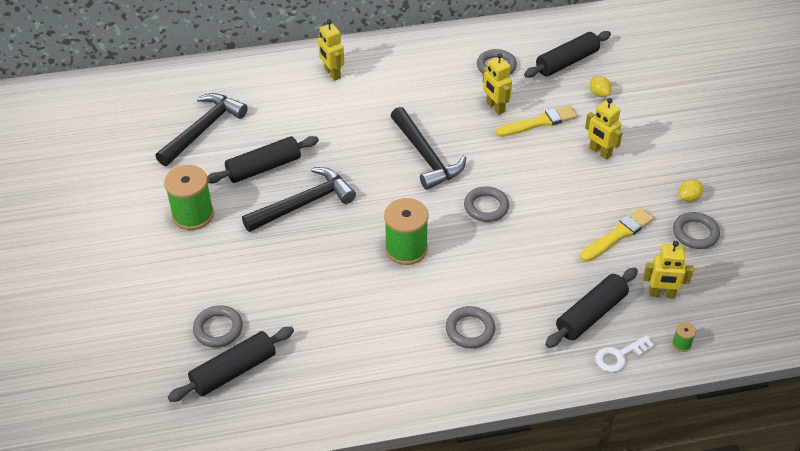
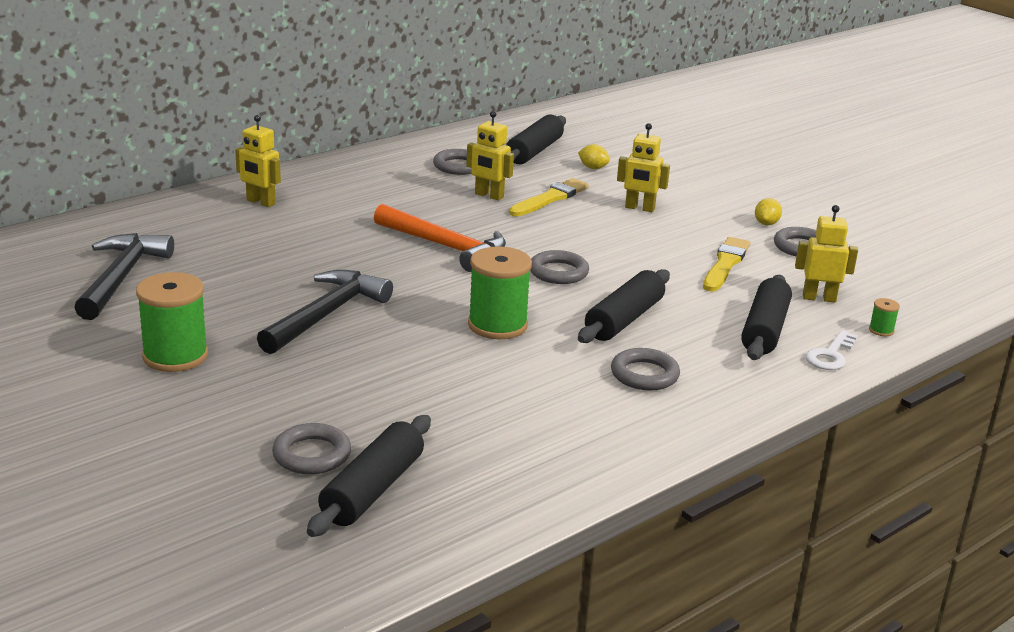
camera: 30 degrees left, 20 degrees down
(264, 167) = (241, 294): black rolling pin -> black rolling pin (624, 320)
(426, 156) = (445, 247): black hammer -> orange hammer
(661, 294) = (819, 298): yellow robot -> yellow robot turned 150 degrees counterclockwise

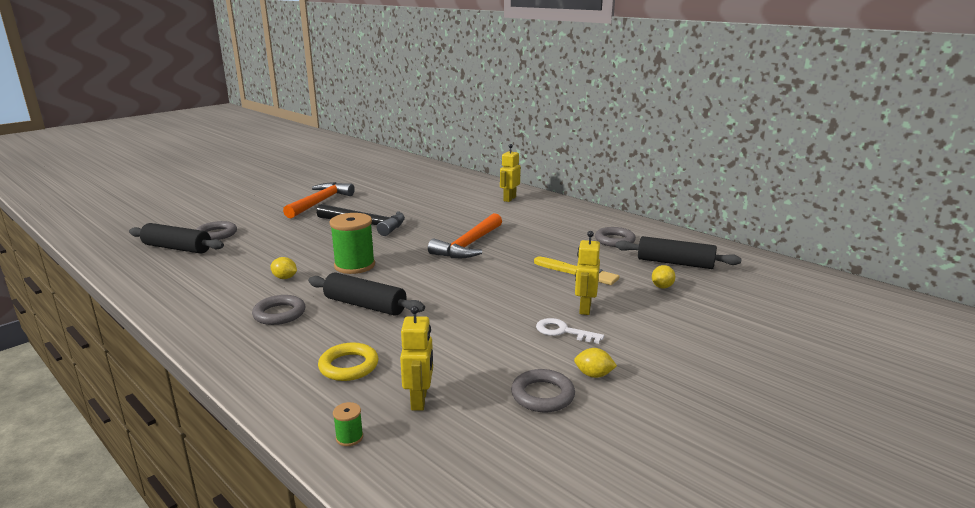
camera: 85 degrees right, 5 degrees down
(121, 277) = (402, 185): black hammer -> none
(175, 356) = (320, 202): green spool -> orange hammer
(489, 196) = (566, 252): yellow robot -> none
(530, 376) = (285, 278): none -> yellow lemon
(558, 272) = (440, 280): grey ring -> none
(725, 264) = (481, 349): yellow brush -> none
(765, 330) = (349, 366): black rolling pin -> yellow ring
(830, 355) = (299, 400): white key -> white key (563, 331)

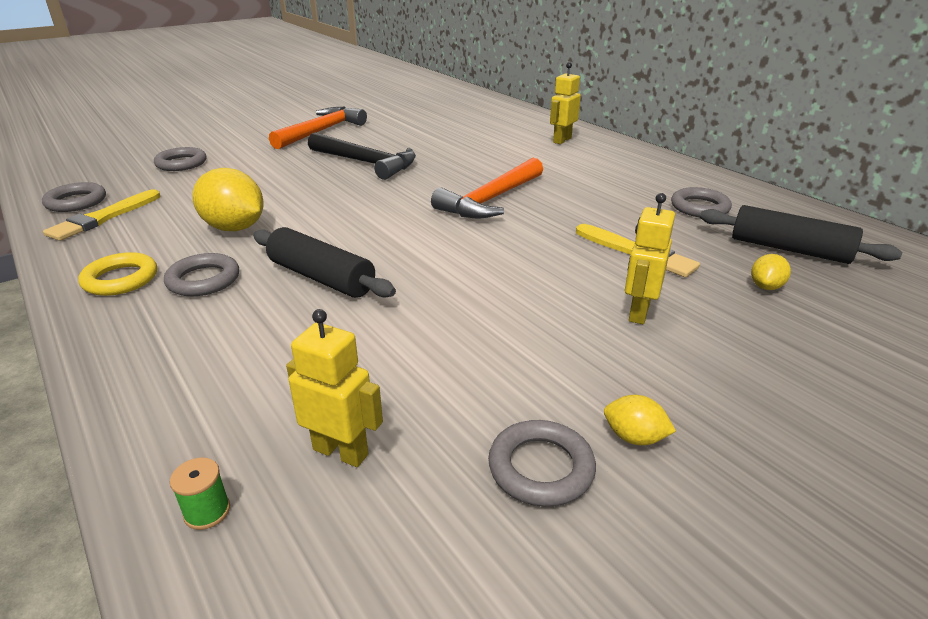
camera: 10 degrees right, 10 degrees up
(146, 268) = (76, 202): none -> grey ring
(176, 278) = (103, 218): none -> yellow brush
(177, 248) = (127, 178): black rolling pin -> none
(285, 278) = (234, 228): yellow lemon -> yellow lemon, size x2.06
(349, 366) = (260, 375): yellow ring -> yellow ring (120, 279)
(354, 265) = (330, 218): green spool -> none
(419, 400) = (341, 451): yellow robot -> yellow robot turned 75 degrees counterclockwise
(563, 331) = (597, 349): white key -> none

